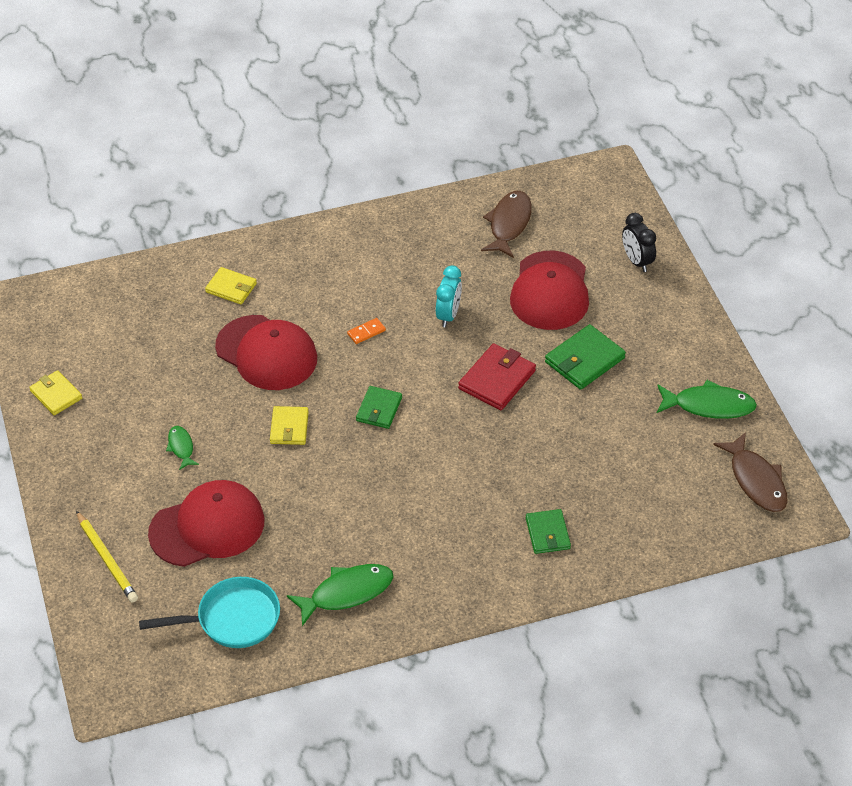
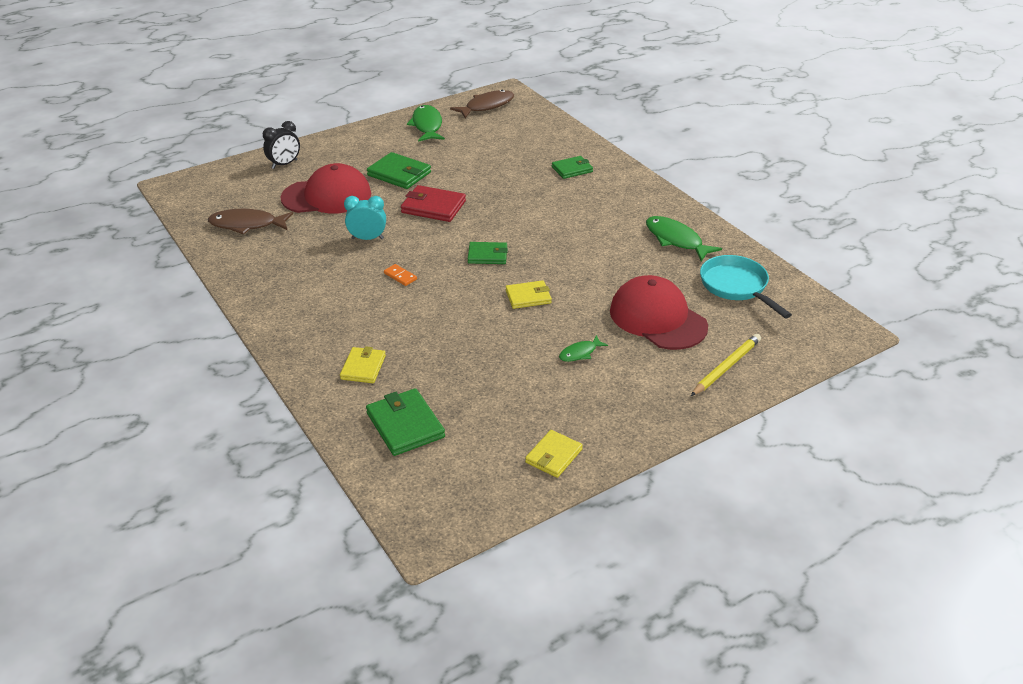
camera: 105 degrees left, 10 degrees down
(141, 306) = (405, 425): none -> green wallet
(266, 353) = (444, 327): red cap -> none

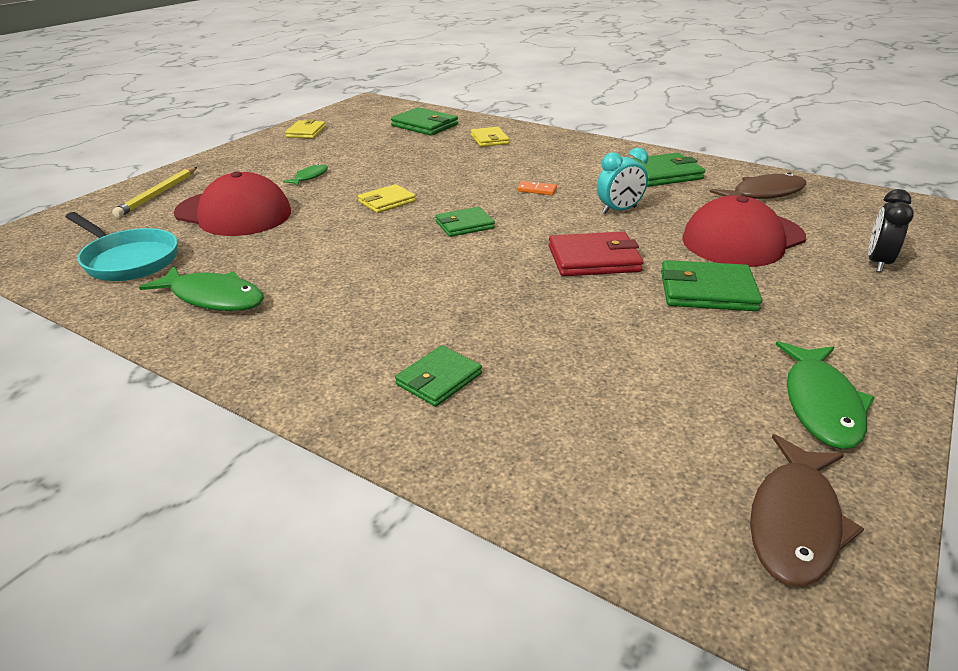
camera: 155 degrees right, 5 degrees down
(281, 266) = (662, 174): none -> green wallet
(427, 125) = (821, 404): green fish -> green fish turned 45 degrees clockwise

